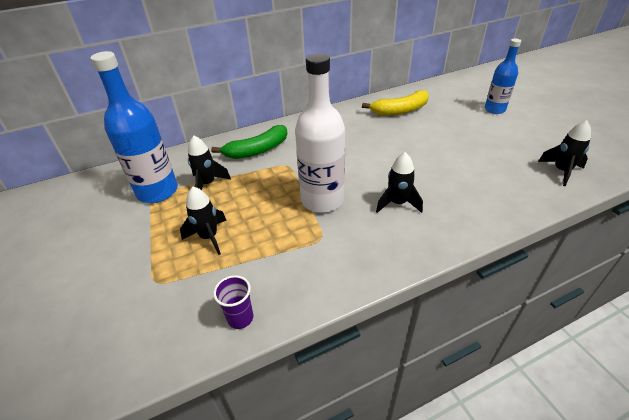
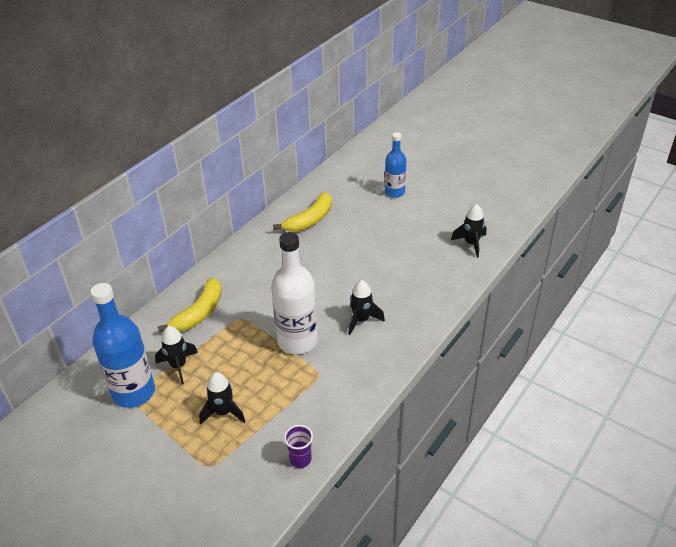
camera: 30 degrees left, 0 degrees up
(257, 150) = (199, 313): green banana -> yellow banana

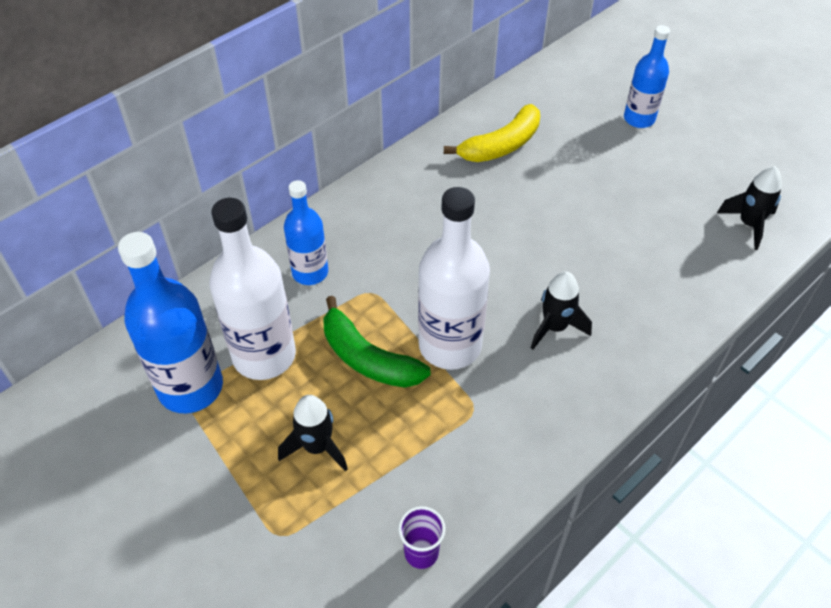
camera: 10 degrees right, 10 degrees up
(178, 366) = (264, 355): black rocket -> white bottle
(199, 313) = (310, 272): yellow banana -> blue bottle
(246, 356) = (367, 358): none -> green banana

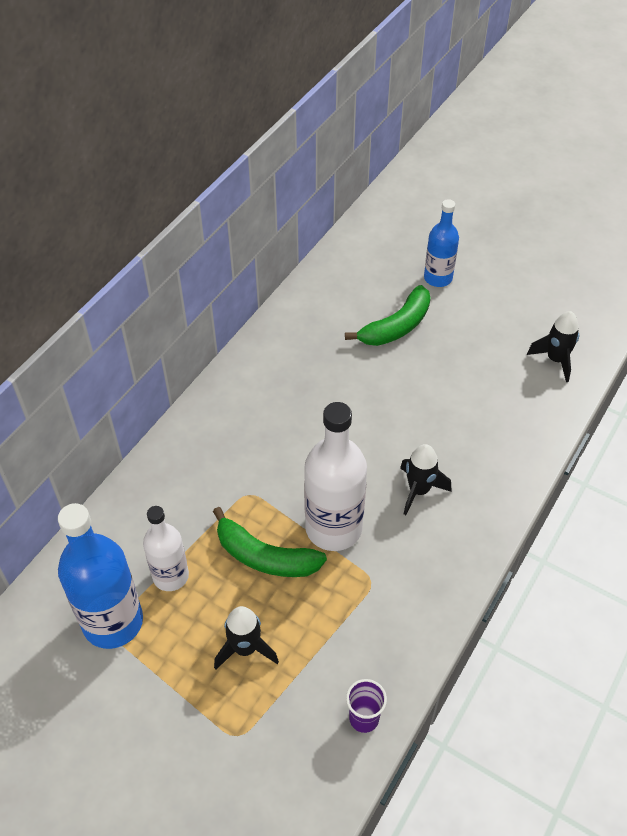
camera: 15 degrees left, 0 degrees up
(264, 355) = (170, 576): white bottle -> white bottle, size x0.61
(310, 272) = (187, 488): blue bottle -> none
(501, 145) = (324, 328): yellow banana -> none
(579, 158) = (396, 327): none -> green banana

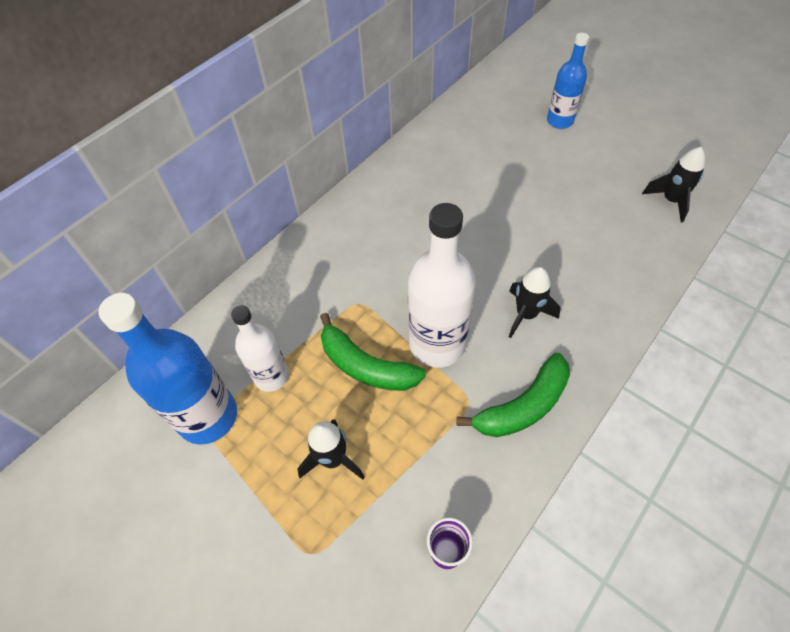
camera: 10 degrees right, 5 degrees up
(396, 327) = (517, 161): green banana -> green banana (523, 406)

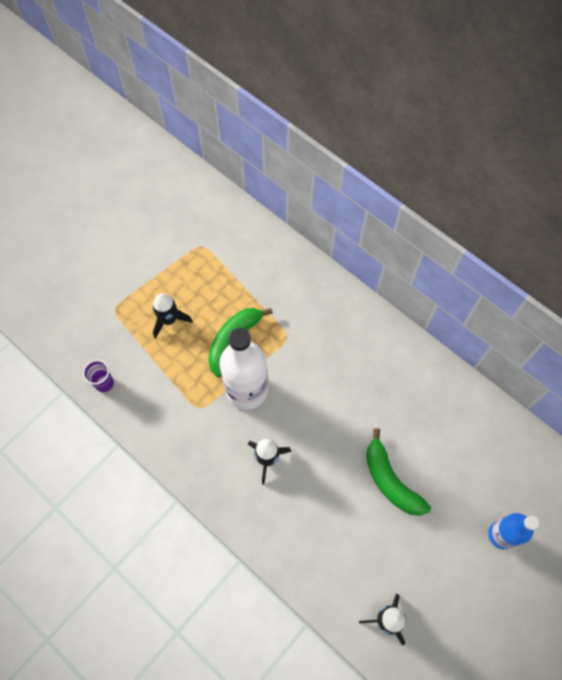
camera: 90 degrees right, 10 degrees up
(208, 416) = (206, 246): blue bottle -> none
(271, 376) = (231, 281): white bottle -> none
(523, 406) = (191, 444): green banana -> green banana (390, 481)

